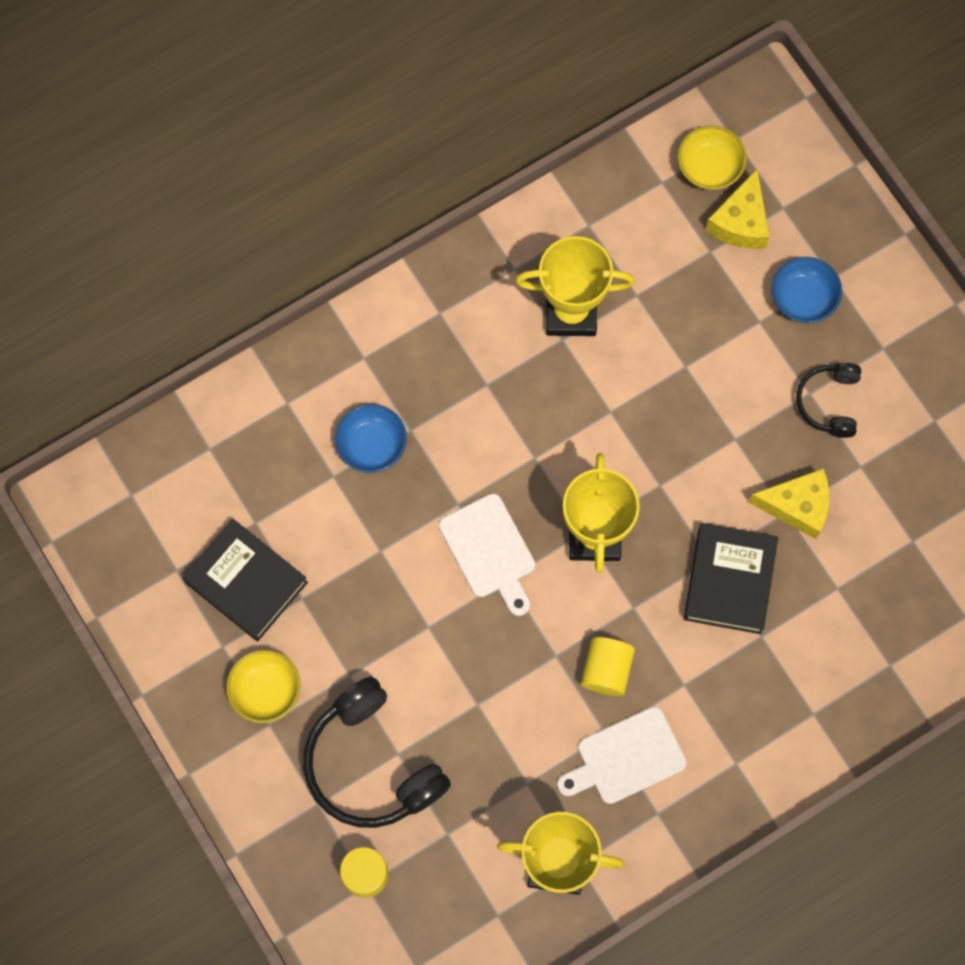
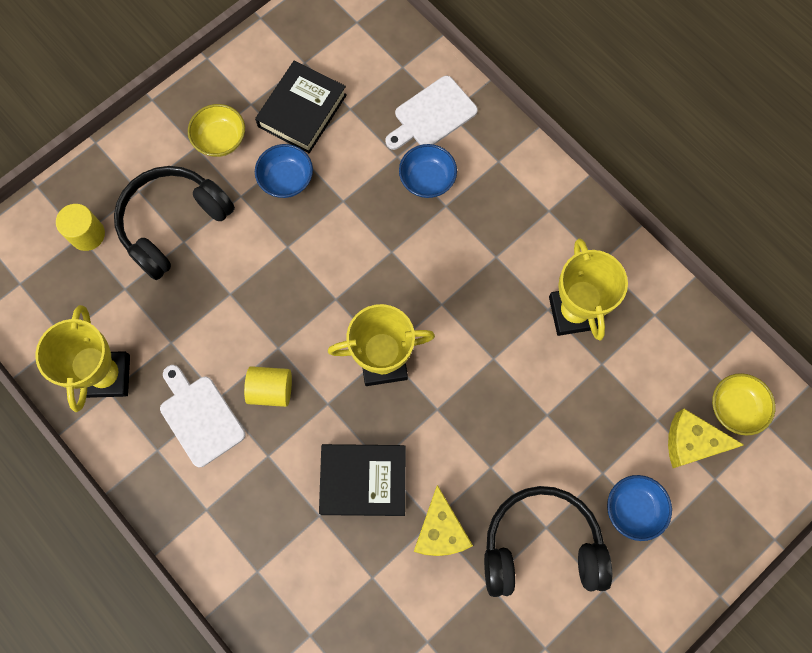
camera: 80 degrees right, 0 degrees up
(338, 615) = (286, 179): none -> blue bowl
(489, 551) = (356, 282): white cutting board -> white cutting board (432, 115)
(829, 402) = (541, 546): black headphones -> black headphones, size x1.83

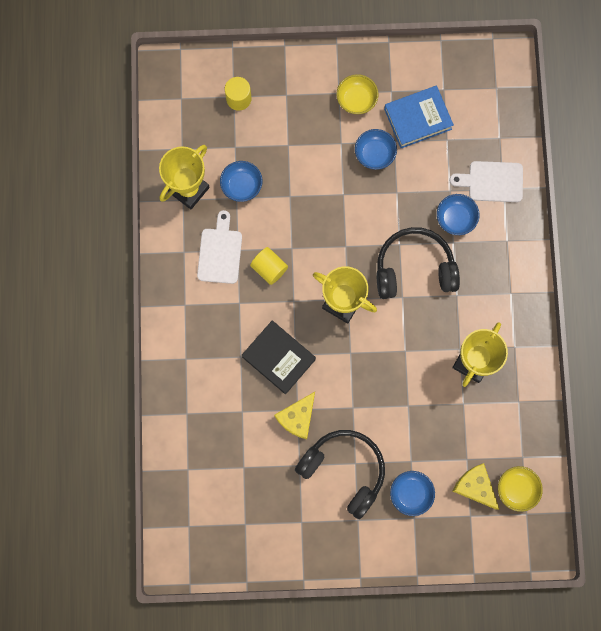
camera: 40 degrees right, 5 degrees up
(166, 324) = (242, 185): none -> blue bowl
(173, 224) = (290, 130): black headphones -> black headphones (414, 269)
(302, 111) = (417, 119): black book -> blue book

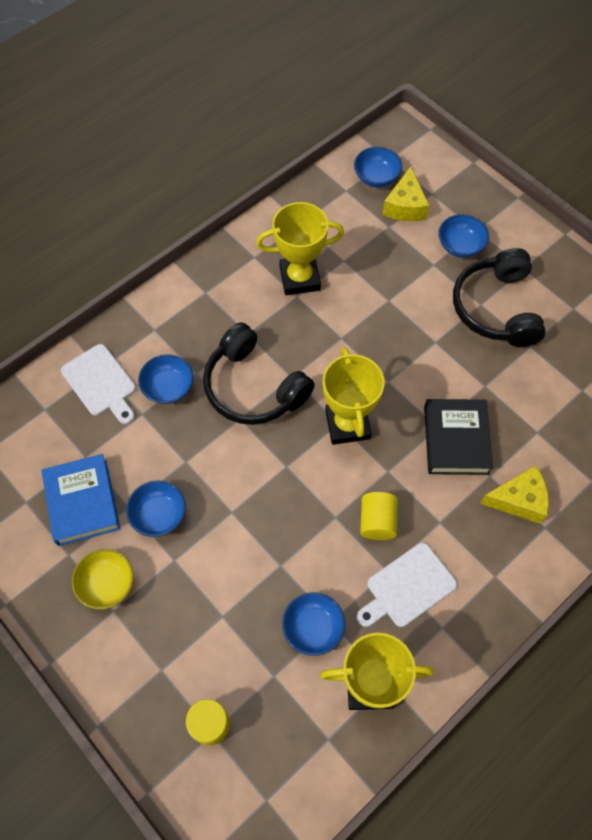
camera: 130 degrees left, 15 degrees down
(297, 418) = (492, 380): yellow cheese -> yellow cheese (518, 500)
(417, 119) = (82, 502): blue book -> blue book turned 45 degrees clockwise
(517, 489) = (376, 177): yellow bowl -> blue bowl

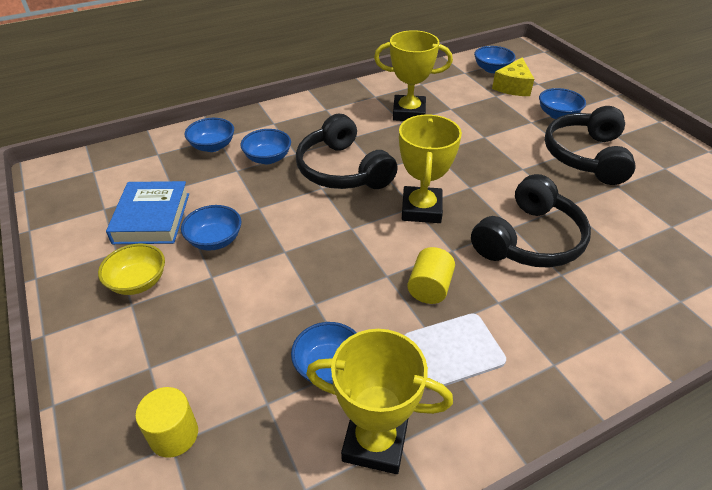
camera: 15 degrees right, 20 degrees down
(101, 383) = (212, 146): white cutting board -> blue bowl
(456, 440) = (529, 239): black book -> black headphones
(518, 500) = (591, 300): yellow cheese -> none

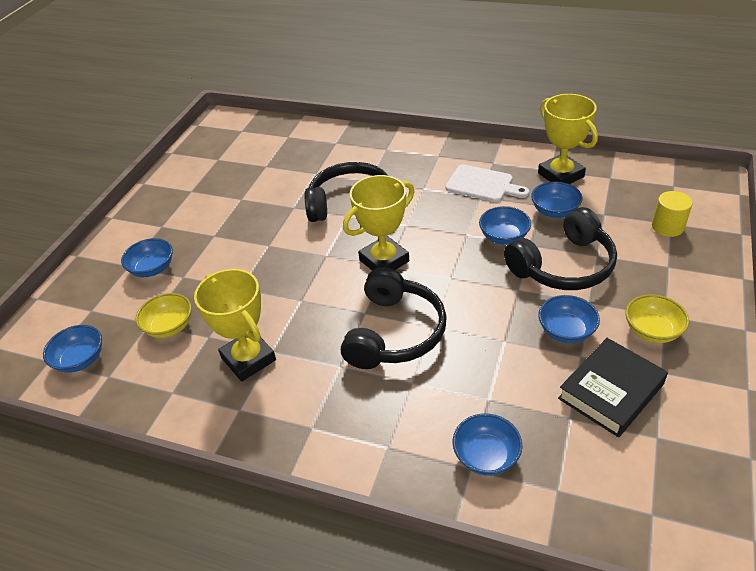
camera: 130 degrees left, 0 degrees up
(152, 218) = (611, 391): blue book -> black book
(268, 158) = (444, 394): blue bowl -> blue bowl (504, 237)
(429, 288) = (450, 214): yellow cylinder -> none
(481, 100) = (169, 327): none -> yellow bowl
(513, 87) = (115, 322): yellow cheese -> none
(586, 156) = (213, 226): black headphones -> black headphones (563, 266)

